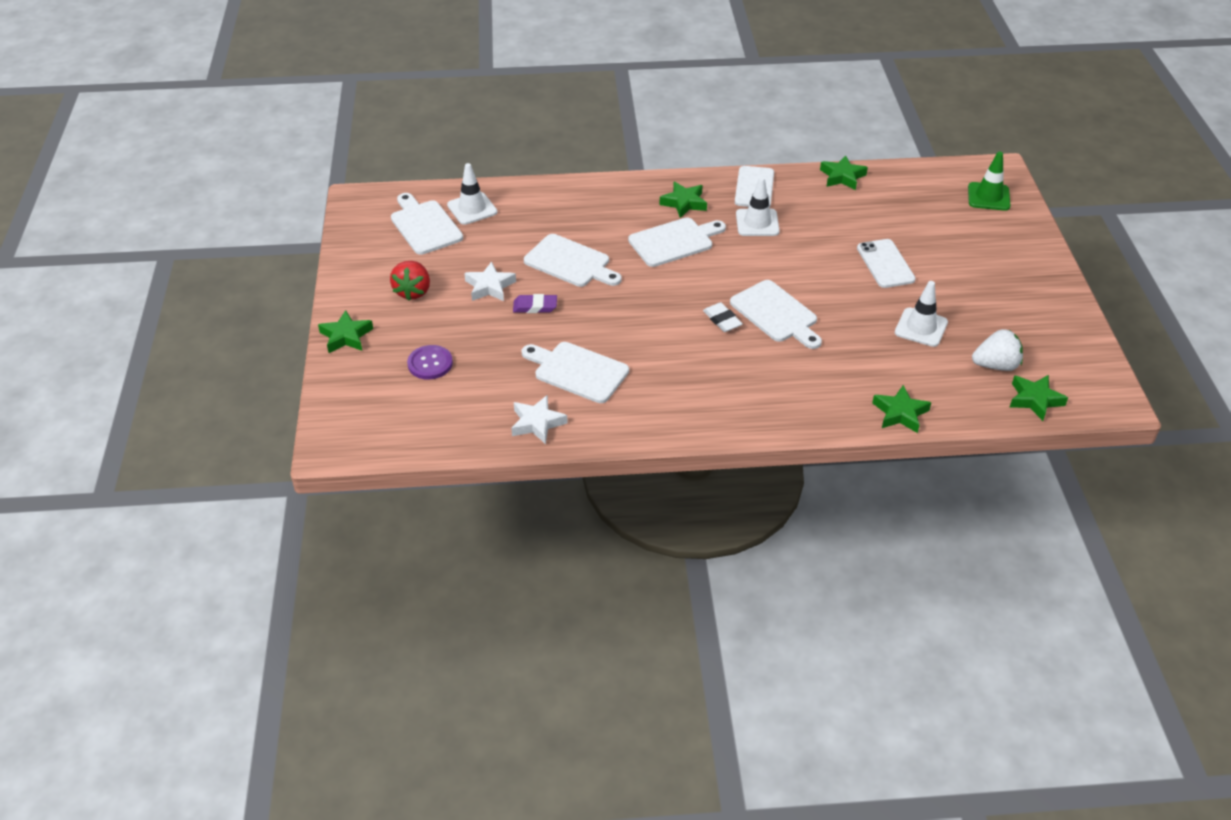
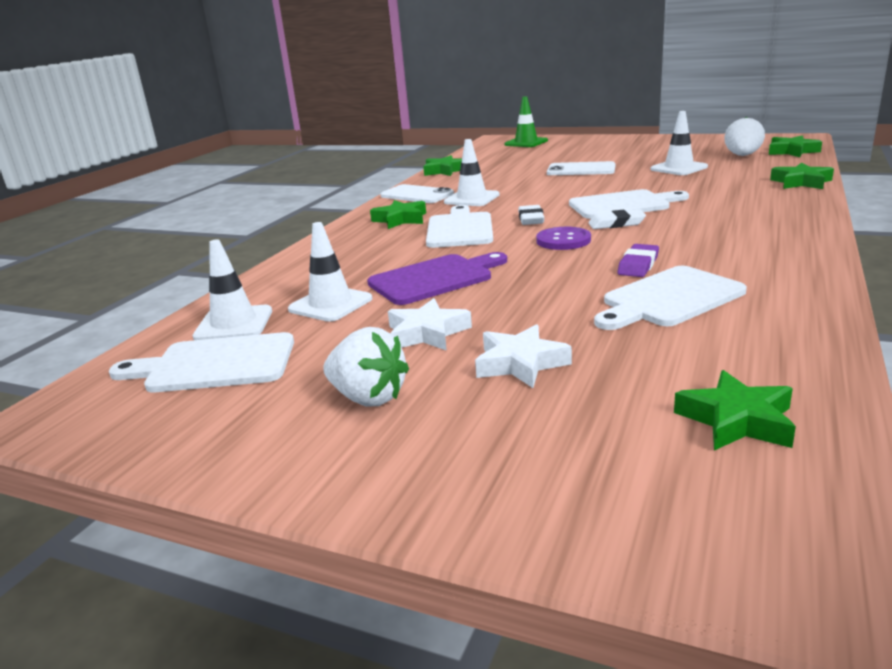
camera: 60 degrees left, 20 degrees down
(346, 336) = (426, 495): green star -> green star (736, 420)
(413, 291) = (368, 398): red strawberry -> white strawberry
(430, 363) = (582, 408): purple button -> purple button (563, 240)
(513, 234) = (330, 304): none -> white traffic cone
(535, 306) = (505, 308): purple eraser -> purple eraser (638, 265)
(537, 423) = (782, 337): white star -> white star (520, 363)
(570, 262) = (435, 278): white cutting board -> purple cutting board
(715, 272) = (531, 219): none -> white eraser

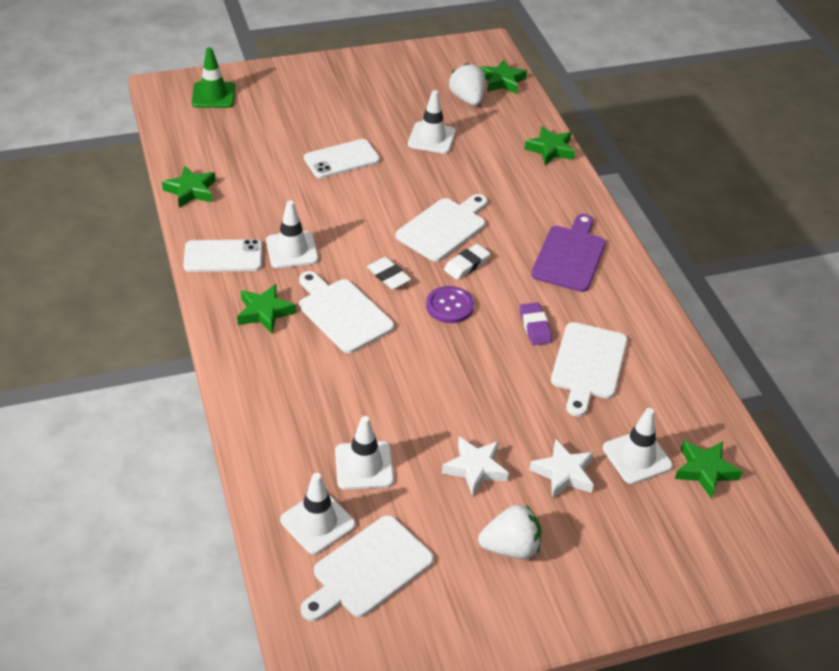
camera: 45 degrees left, 20 degrees up
(435, 278) = (406, 399): purple cutting board -> purple cutting board (570, 256)
(640, 378) = (637, 457): none -> white traffic cone

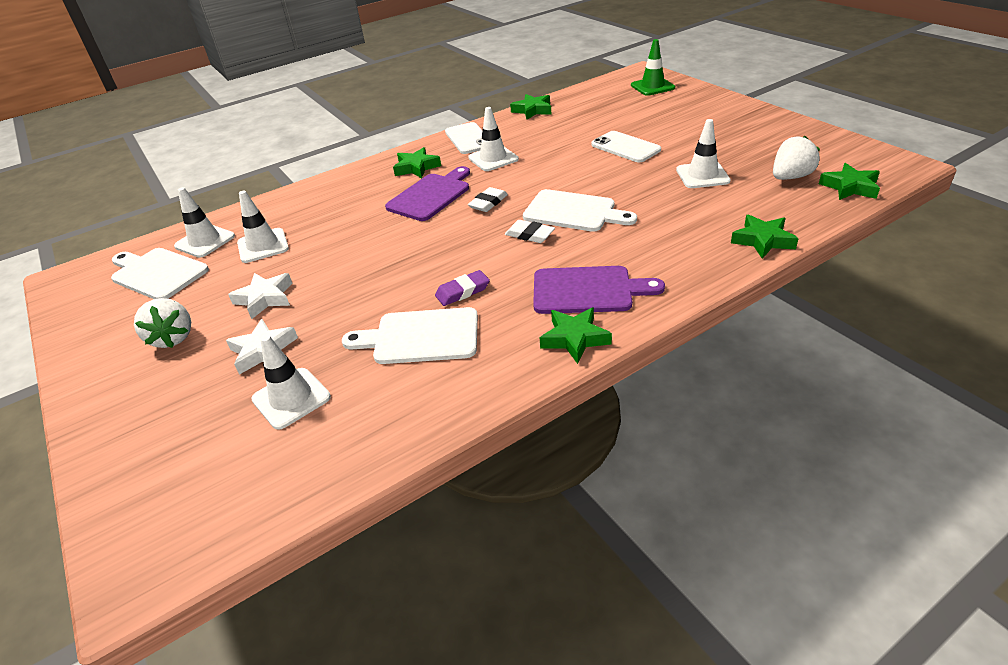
camera: 80 degrees right, 5 degrees down
(342, 313) = (431, 195): white cutting board -> purple cutting board
(449, 306) = (466, 239): purple button -> none
(705, 471) = (276, 459): green star -> green star (574, 338)

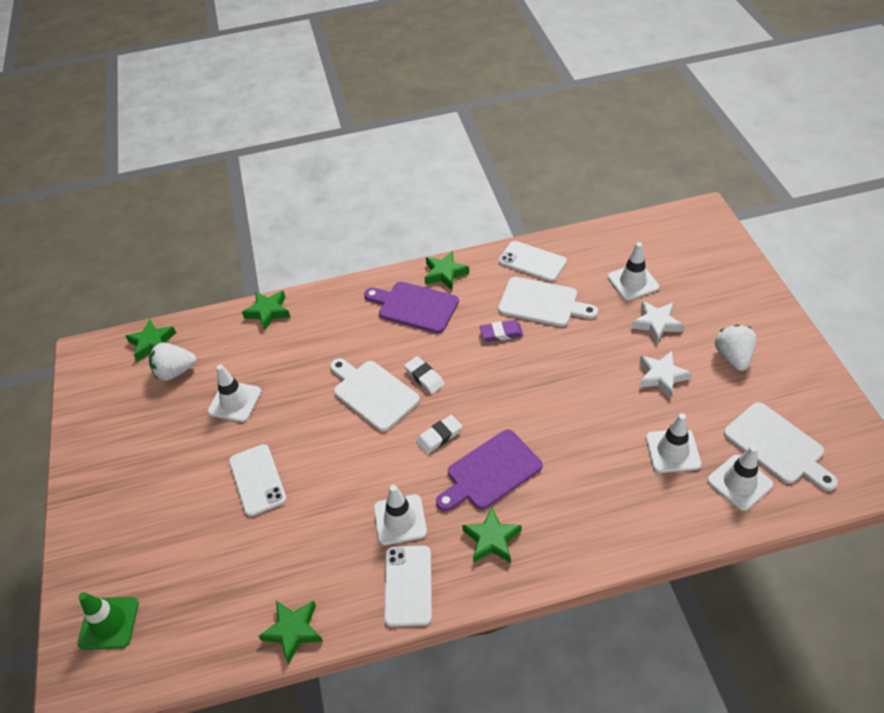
camera: 160 degrees left, 10 degrees up
(451, 389) = (532, 261): none -> white phone

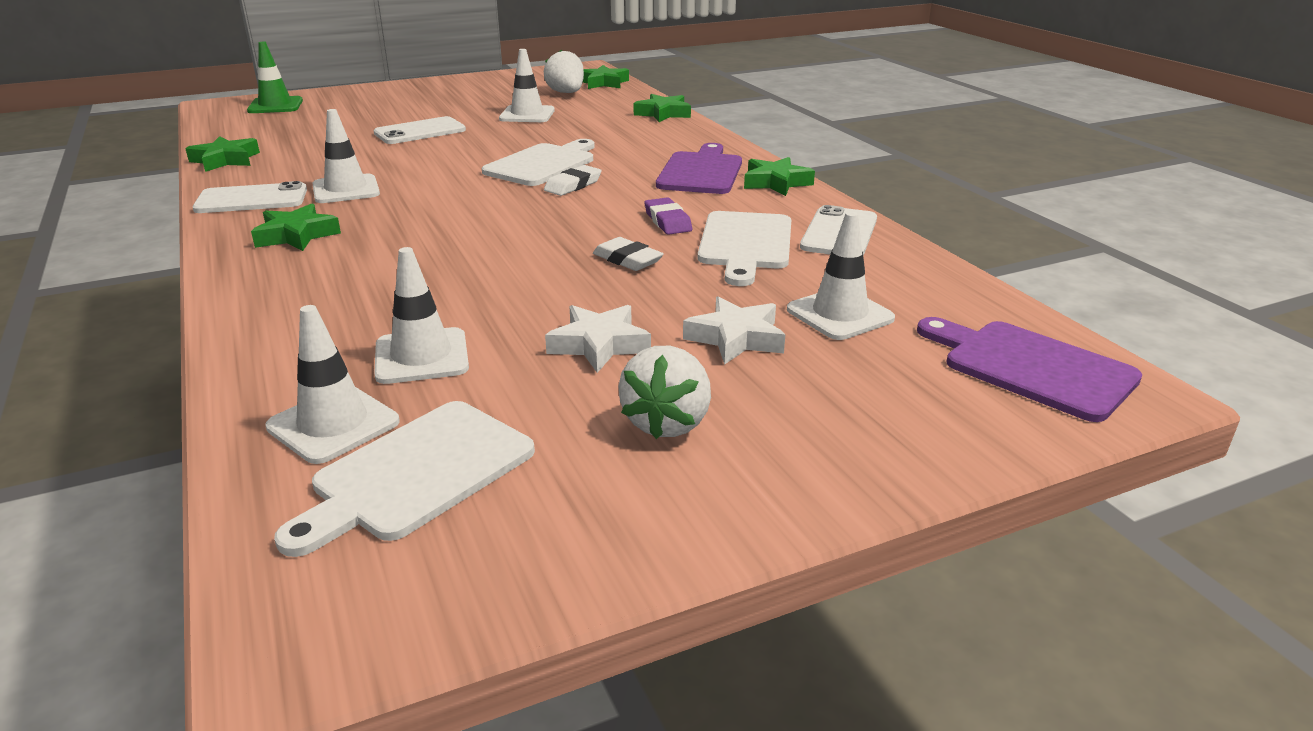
camera: 75 degrees right, 20 degrees down
(439, 436) = (471, 199): white eraser -> white eraser (627, 259)
(490, 472) = (406, 229): purple cutting board -> purple cutting board (1031, 367)
(733, 357) = (667, 423): white strawberry -> white strawberry turned 120 degrees clockwise

